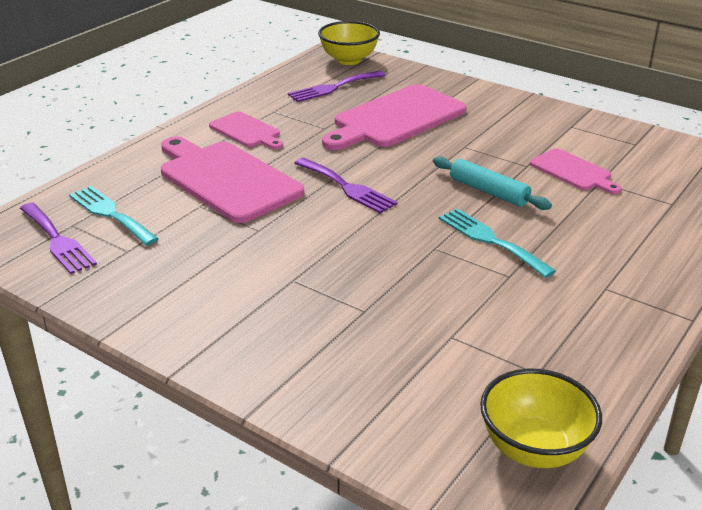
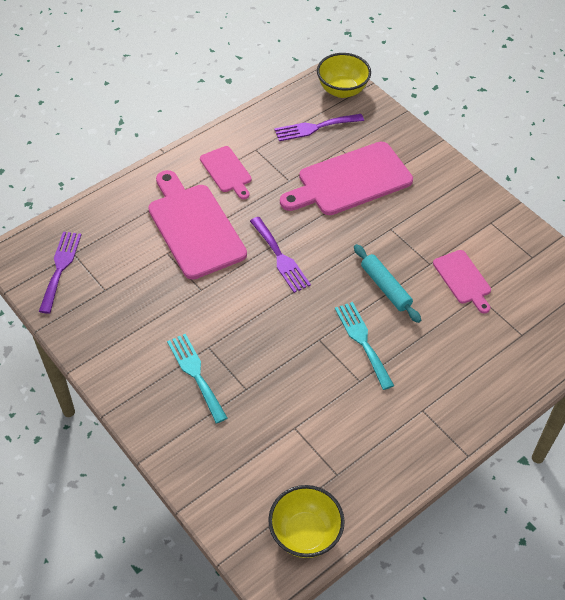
camera: 15 degrees right, 20 degrees up
(57, 240) = (60, 268): purple fork -> purple fork turned 150 degrees counterclockwise
(110, 214) = (102, 247): turquoise fork -> turquoise fork (196, 374)

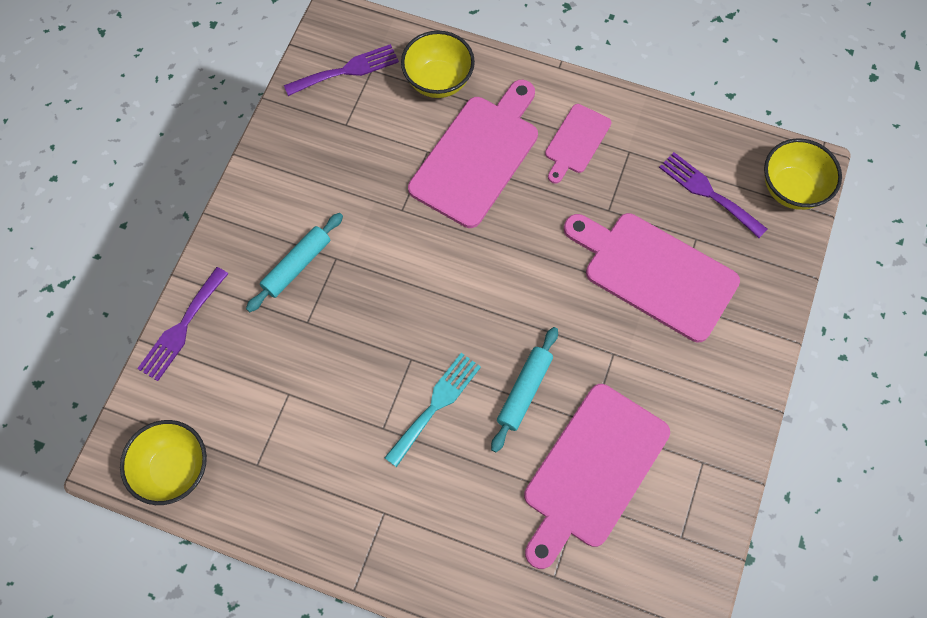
camera: 60 degrees right, 15 degrees up
(117, 220) = (438, 81): none -> yellow bowl
(196, 374) = (297, 266): turquoise fork -> turquoise rolling pin
(280, 257) = (494, 261): purple fork -> purple fork (182, 328)
(463, 279) = (592, 471): pink cutting board -> pink cutting board, size x1.87

